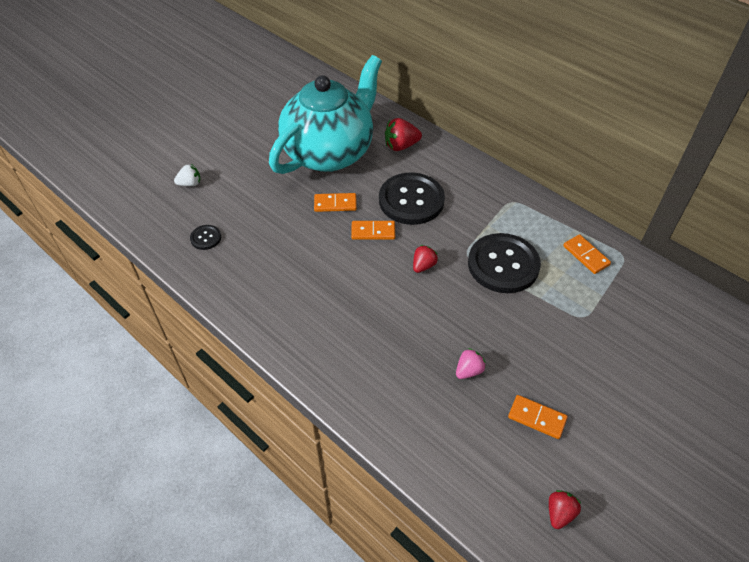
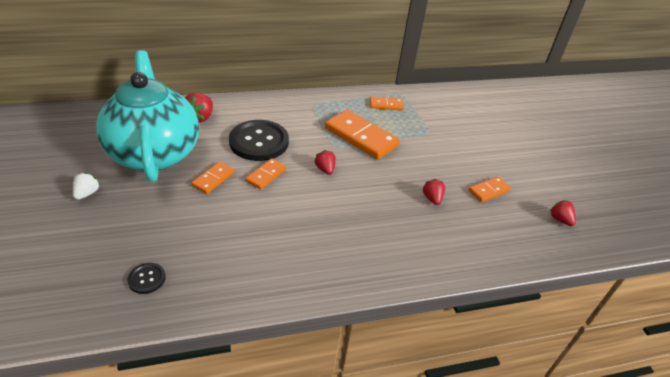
camera: 60 degrees left, 10 degrees down
(190, 184) = (60, 256): white strawberry -> white strawberry (87, 193)
(469, 371) = (432, 198): pink strawberry -> red strawberry
(503, 264) = (361, 137): black button -> orange domino

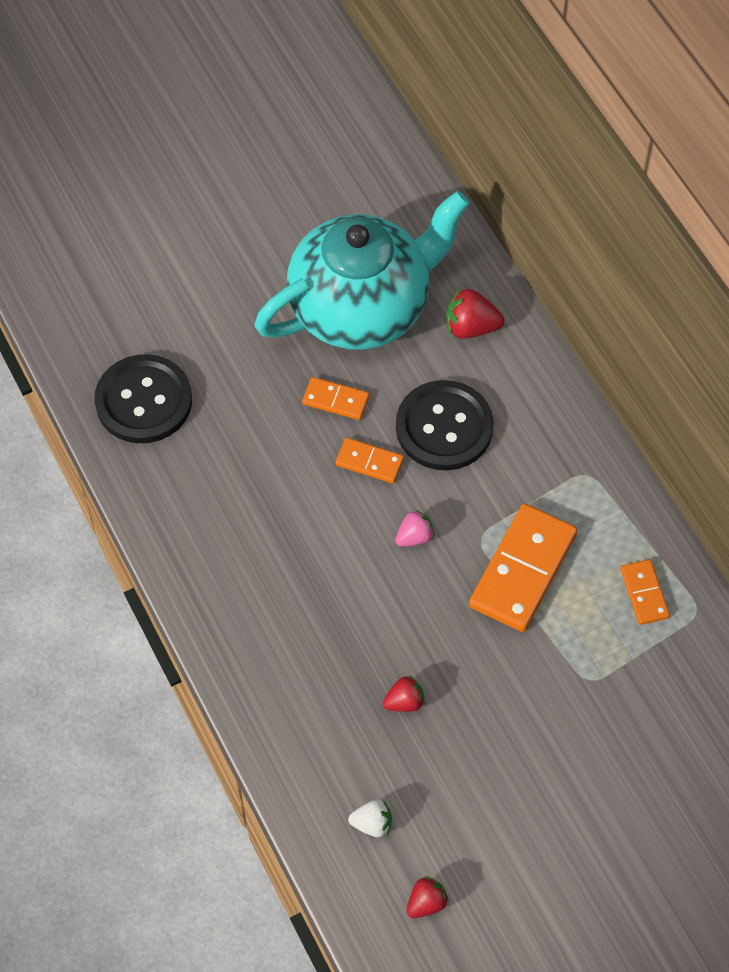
camera: 80 degrees right, 20 degrees up
(87, 193) = (254, 274): white strawberry -> white strawberry (372, 823)
(147, 279) = (144, 401): black button -> black button, size x2.26
(325, 169) = (414, 537): red strawberry -> pink strawberry
(489, 191) = (457, 788): orange domino -> none

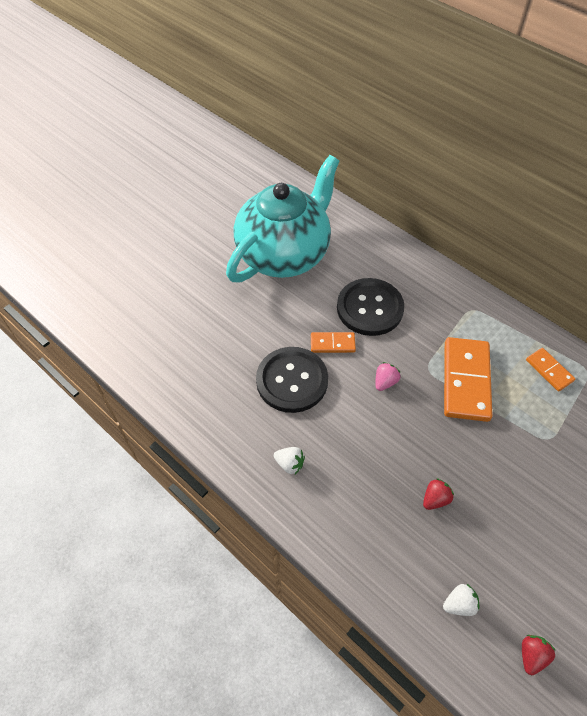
camera: 20 degrees left, 5 degrees down
(144, 401) = (163, 351): black button -> black button (292, 381)
(245, 600) = (289, 464): none -> white strawberry
(336, 400) = (293, 312): orange domino -> none
(471, 327) = (357, 246): red strawberry -> none

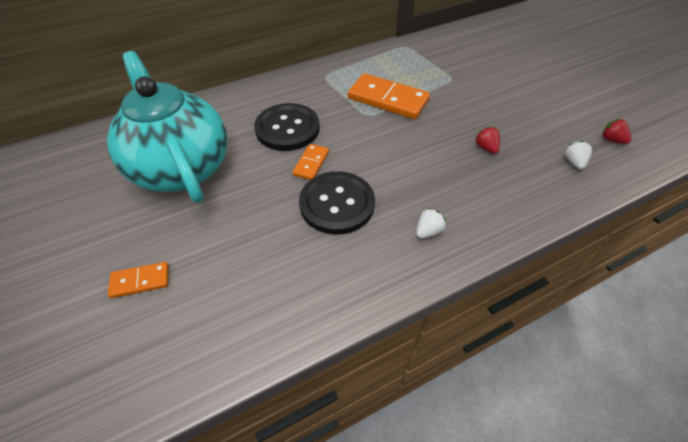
camera: 70 degrees left, 5 degrees down
(385, 382) = (368, 142): pink strawberry -> none
(549, 370) = (397, 60): orange domino -> orange domino (140, 281)

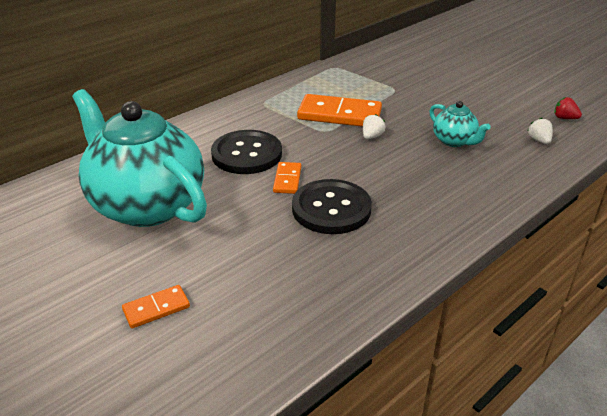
camera: 15 degrees left, 15 degrees down
(428, 231) = (431, 215): white strawberry -> white strawberry (372, 136)
(486, 148) = (454, 141): red strawberry -> turquoise teapot

